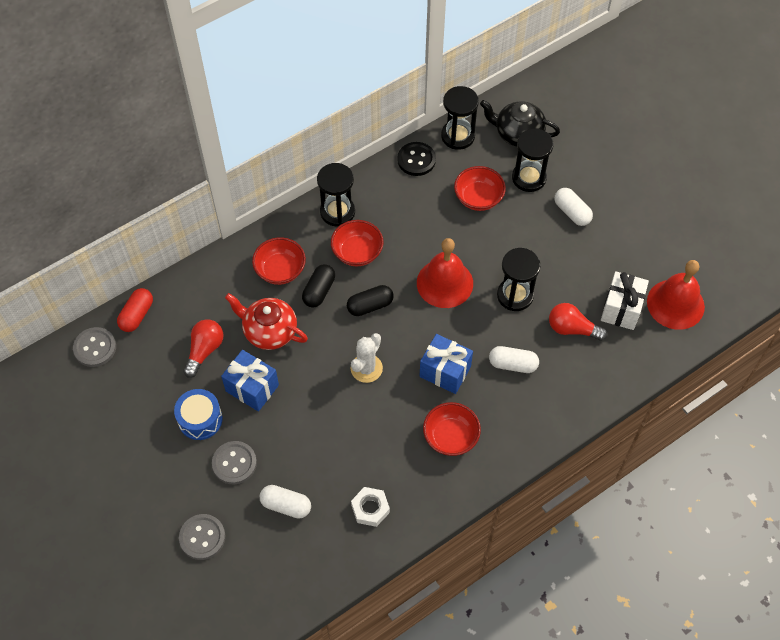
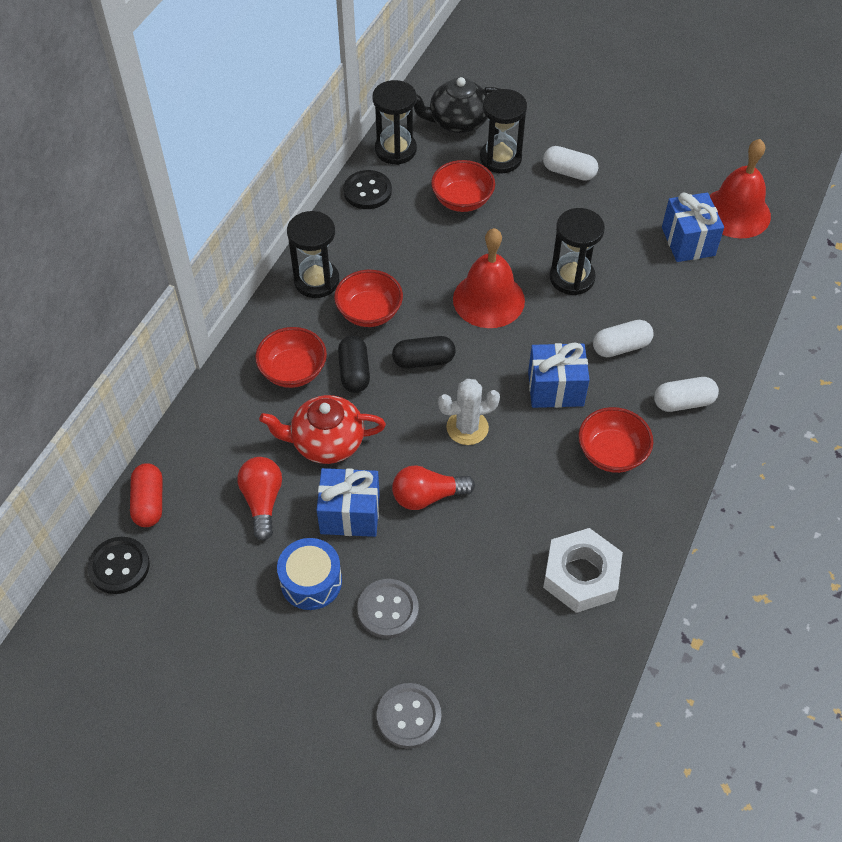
camera: 30 degrees left, 5 degrees down
(95, 348) = (119, 566): grey button -> black button
(286, 505) = (483, 624): white capsule -> white capsule (683, 402)
(366, 368) = (467, 427): white cactus -> white cactus turned 75 degrees clockwise
(370, 306) = (423, 360): black capsule -> black capsule turned 45 degrees clockwise
(370, 508) = (581, 575): white nut -> white nut, size x1.56
(572, 329) = (654, 283): red light bulb -> red light bulb (428, 496)
(621, 309) = (688, 241): white gift -> blue gift

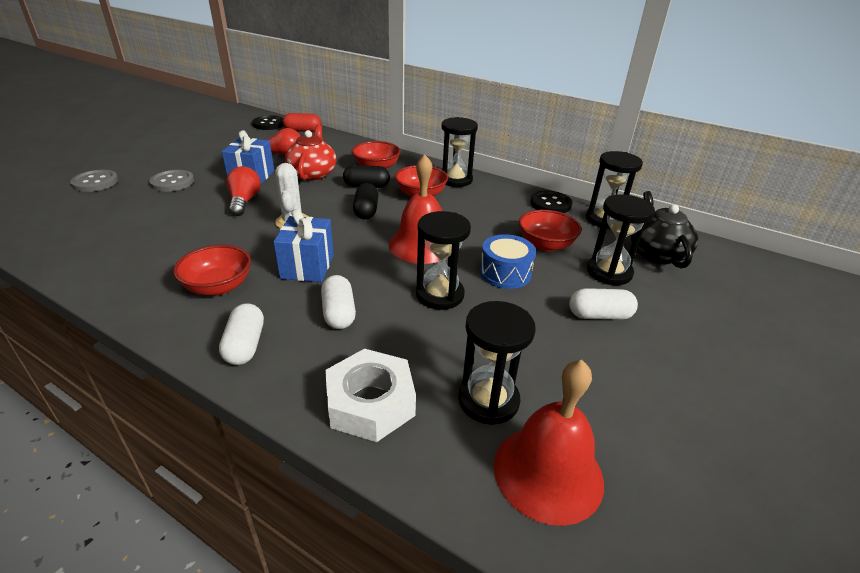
camera: 95 degrees right, 20 degrees down
(311, 581) = (215, 163): blue drum -> blue drum (505, 273)
(569, 172) = (599, 315): white capsule -> white capsule turned 60 degrees clockwise
(581, 575) = (119, 254): white nut -> white nut (370, 403)
(688, 241) = (488, 400): blue gift -> black hourglass

